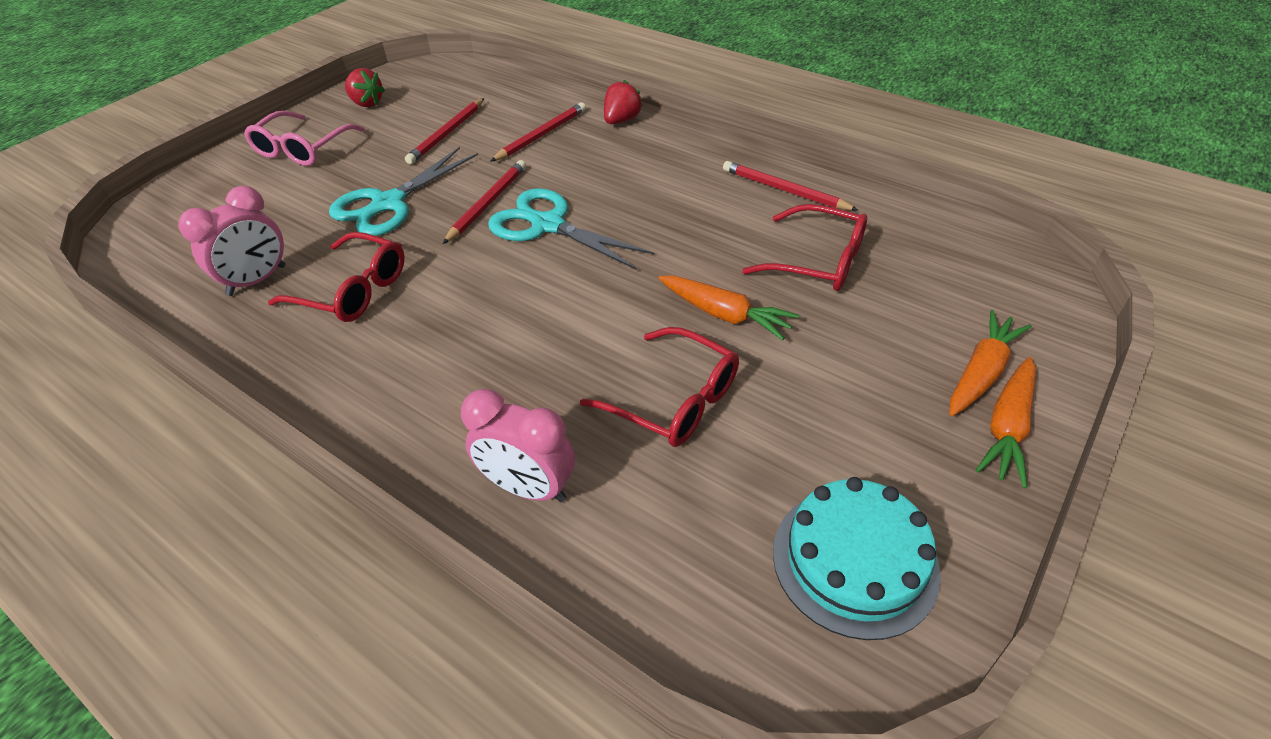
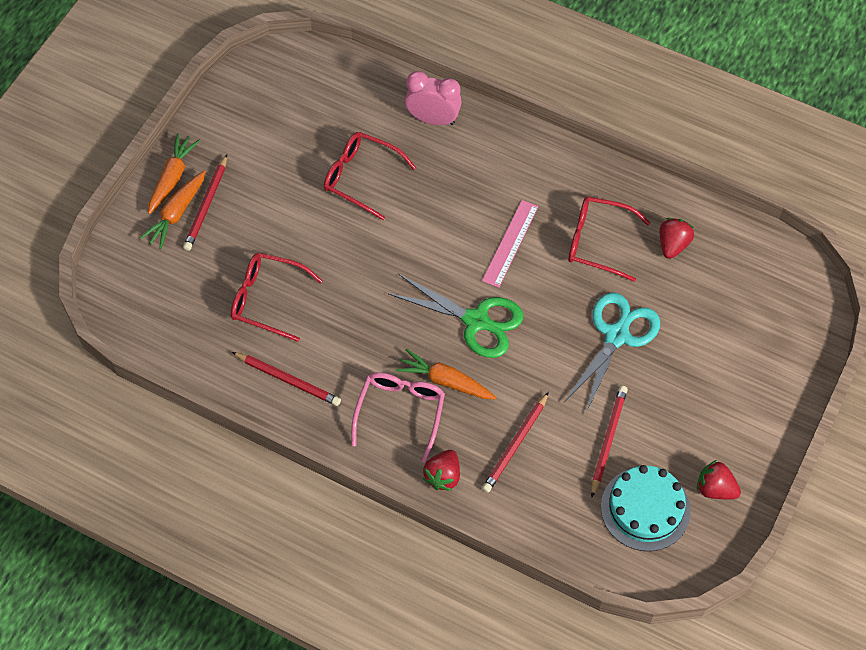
camera: 170 degrees right, 15 degrees up
(257, 281) = (673, 245): pink clock -> red strawberry
(302, 149) = (736, 405): pink glasses -> pink glasses (400, 413)
(472, 297) = (510, 243): none -> pink ruler
(487, 204) = (533, 342): red pencil -> red pencil (206, 205)
(548, 225) = (476, 321): turquoise scissors -> green scissors
(725, 314) = (333, 244): orange carrot -> orange carrot (445, 381)
(854, 560) = (266, 101): turquoise cake -> turquoise cake (645, 508)

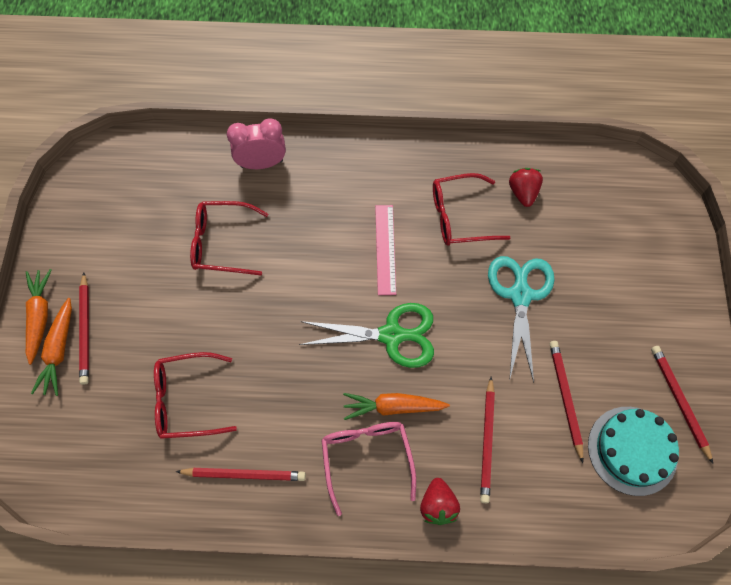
camera: 25 degrees left, 5 degrees up
(715, 488) = (679, 402): red strawberry -> red pencil

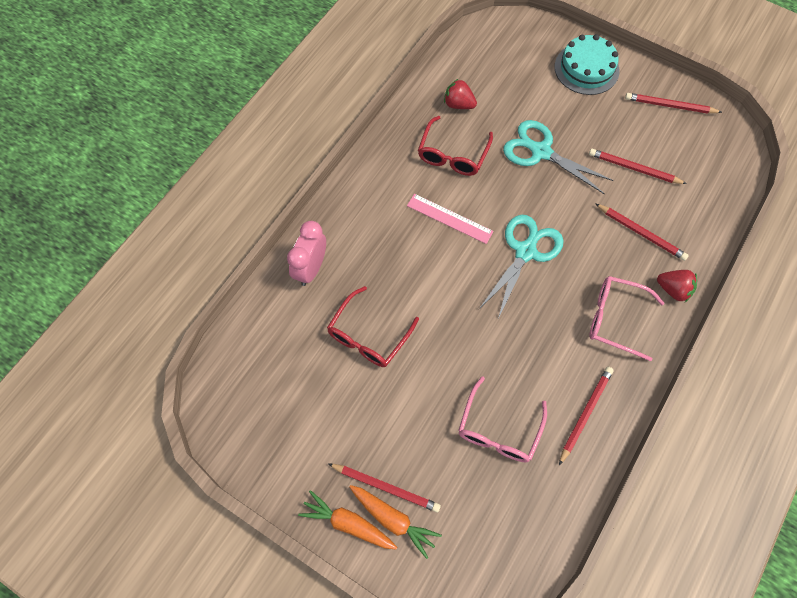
camera: 60 degrees left, 0 degrees up
(187, 400) = (499, 429): red glasses -> pink glasses
(391, 335) = (525, 251): green scissors -> turquoise scissors
(393, 407) = (584, 280): orange carrot -> none
(632, 450) = (690, 151): turquoise cake -> turquoise cake (586, 68)

